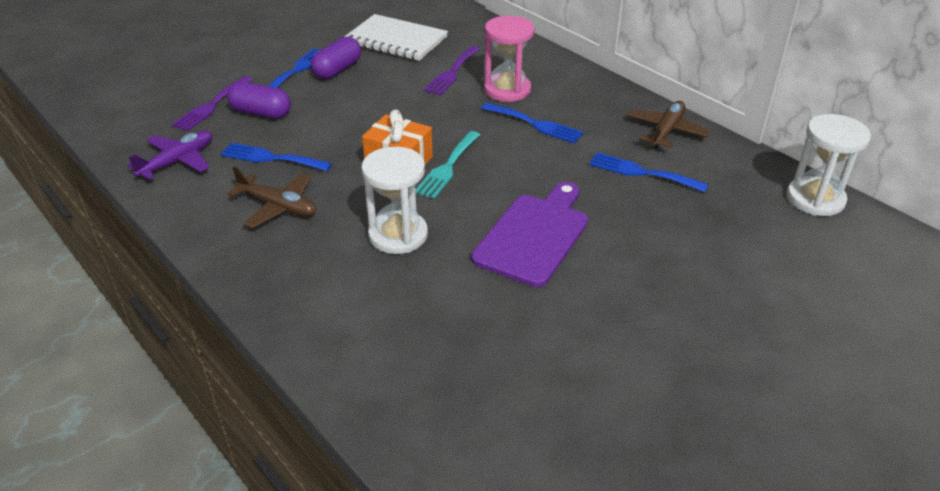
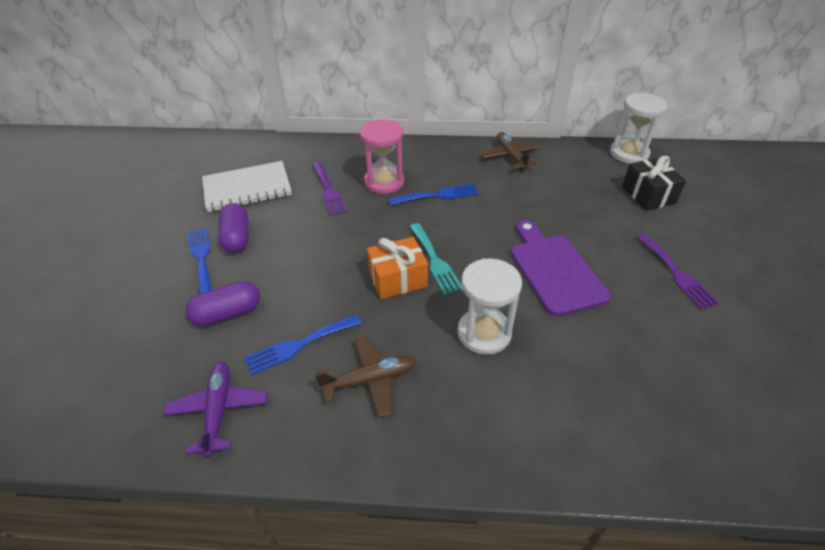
camera: 45 degrees left, 5 degrees up
(211, 105) = (169, 337): purple fork -> purple fork (676, 273)
(642, 172) = (539, 190): blue fork -> none
(758, 243) = (648, 195): none -> black gift

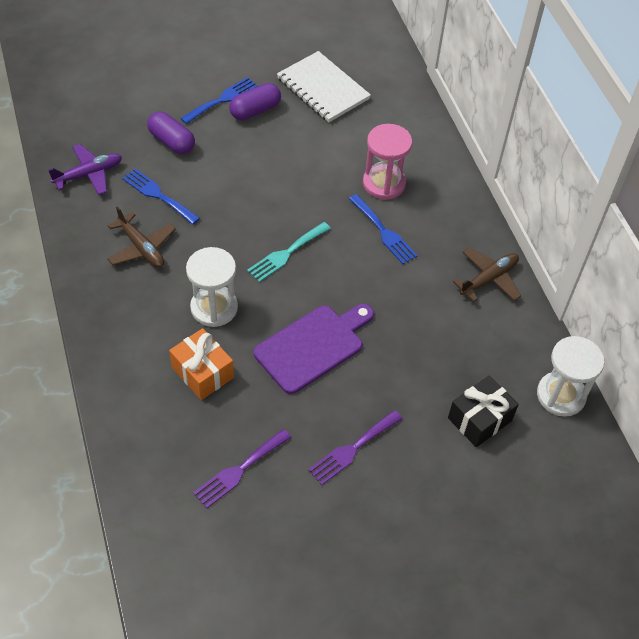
camera: 65 degrees right, 10 degrees up
(328, 190) = (349, 146): purple fork -> purple fork (239, 470)
(397, 279) = (252, 234): orange gift -> orange gift (202, 372)

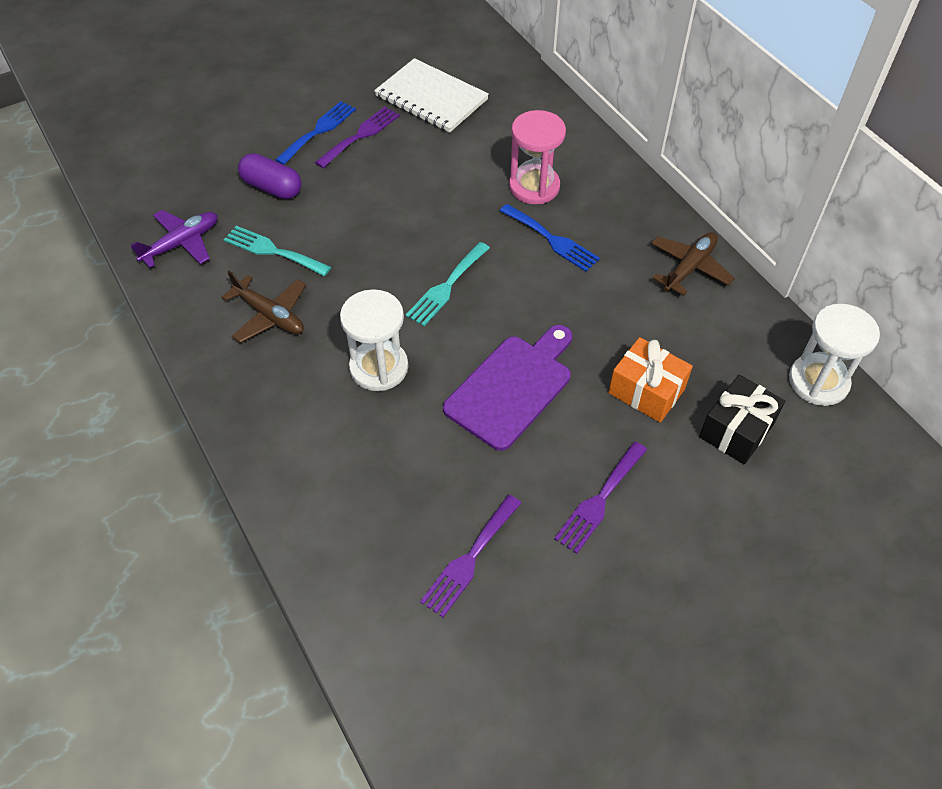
camera: 10 degrees left, 0 degrees up
(158, 195) = (273, 251): blue fork -> turquoise fork
(202, 372) = (388, 448): orange gift -> orange gift (646, 391)
(255, 110) = (360, 135): purple capsule -> purple fork

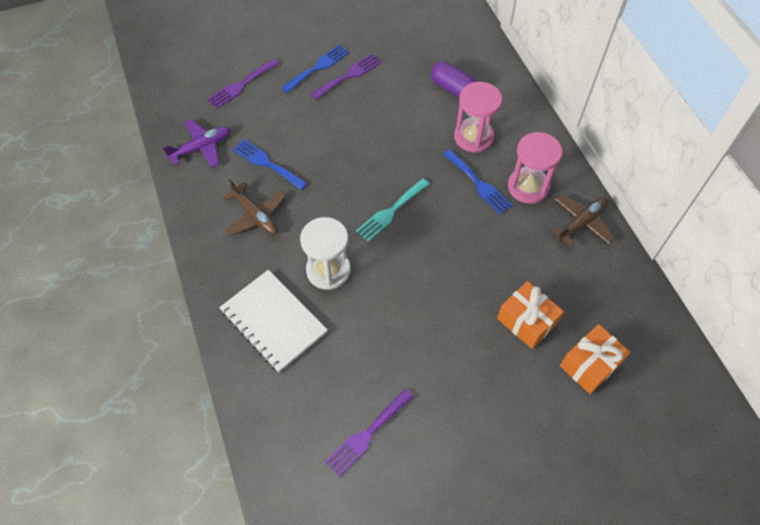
camera: 10 degrees right, 5 degrees up
(272, 187) = (275, 110): purple capsule -> purple capsule (453, 88)
(273, 251) = (266, 163): turquoise fork -> blue fork
(431, 98) = (408, 50): white notebook -> white notebook (273, 321)
(512, 388) = (424, 302): purple cutting board -> none
(599, 500) = (473, 404): purple fork -> purple fork (241, 85)
(614, 235) = (528, 187): none -> pink hourglass
(736, 430) = (590, 365): black gift -> orange gift
(818, 382) = (663, 335): white hourglass -> none

